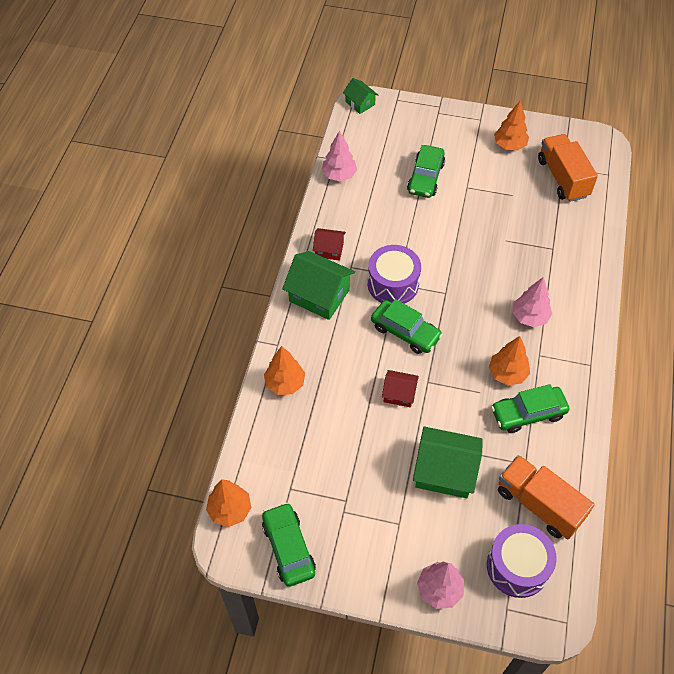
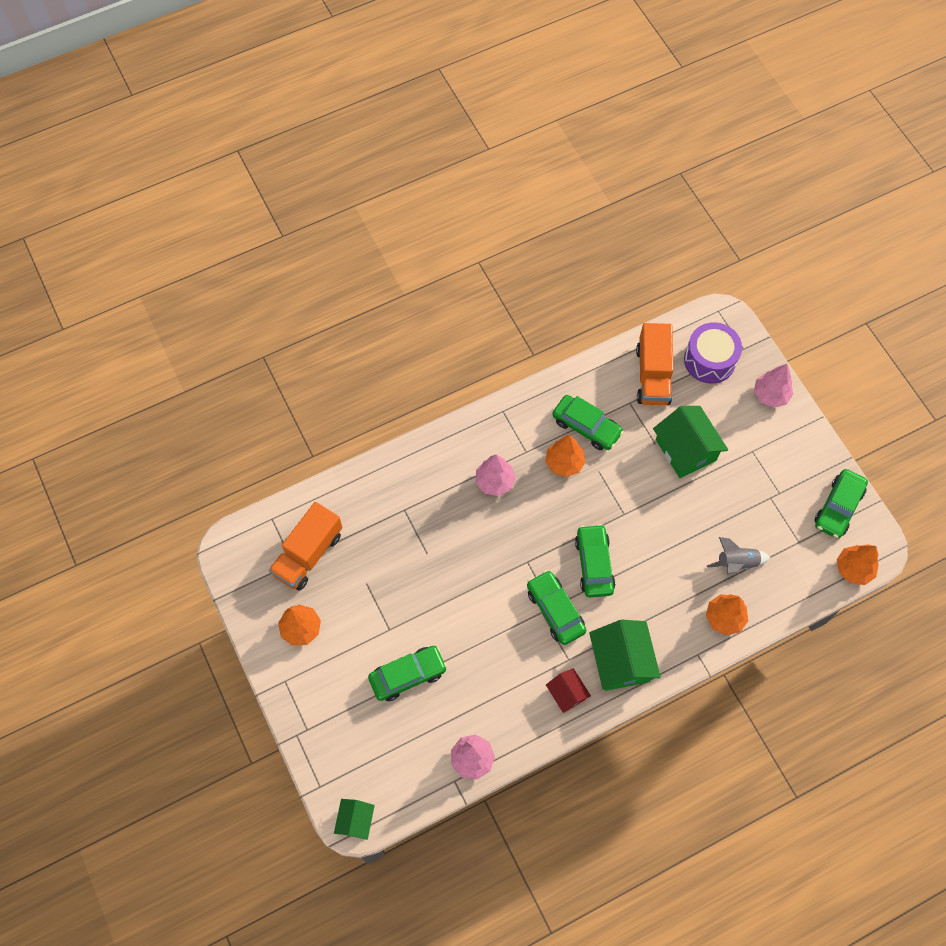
camera: 130 degrees left, 10 degrees up
(317, 427) = (736, 563): none -> grey rocket
(393, 284) = (555, 610): purple drum -> green car
(399, 394) = (653, 526): red house -> none

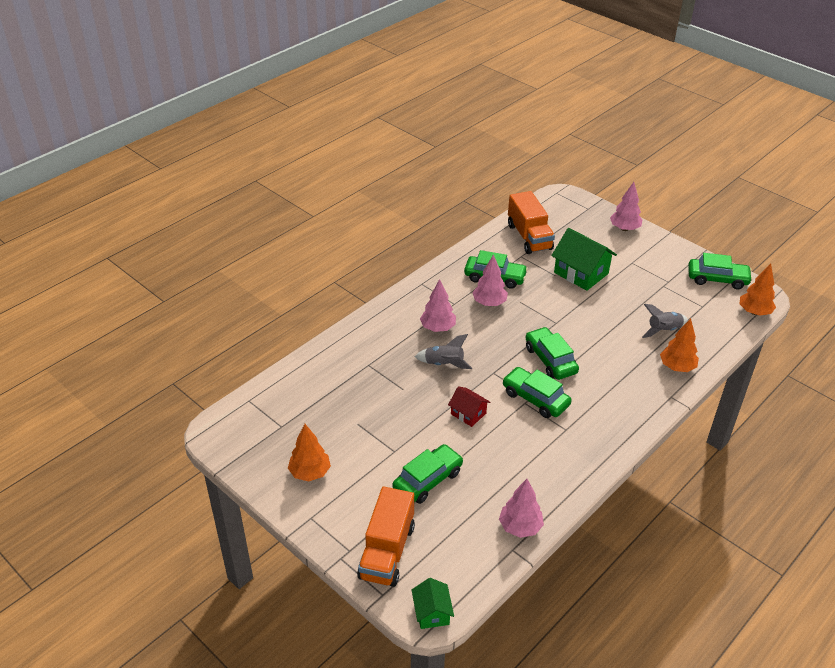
camera: 20 degrees left, 25 degrees down
(308, 554) = (294, 416): orange truck -> orange truck (387, 551)
(481, 534) = (444, 364): none -> grey rocket
(564, 463) = (489, 303): orange tree -> pink tree
(567, 693) = (578, 453): red house -> red house (468, 413)
(621, 661) = (611, 418): green house -> none
(709, 360) = (567, 219): purple drum -> none
(838, 507) = (717, 279): green car -> green car turned 90 degrees counterclockwise

